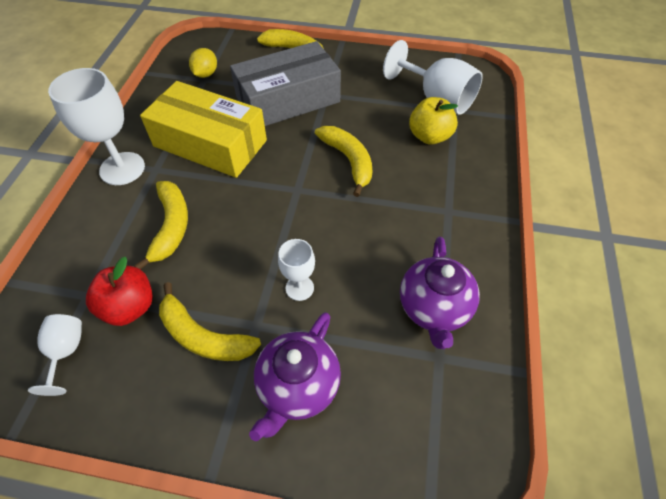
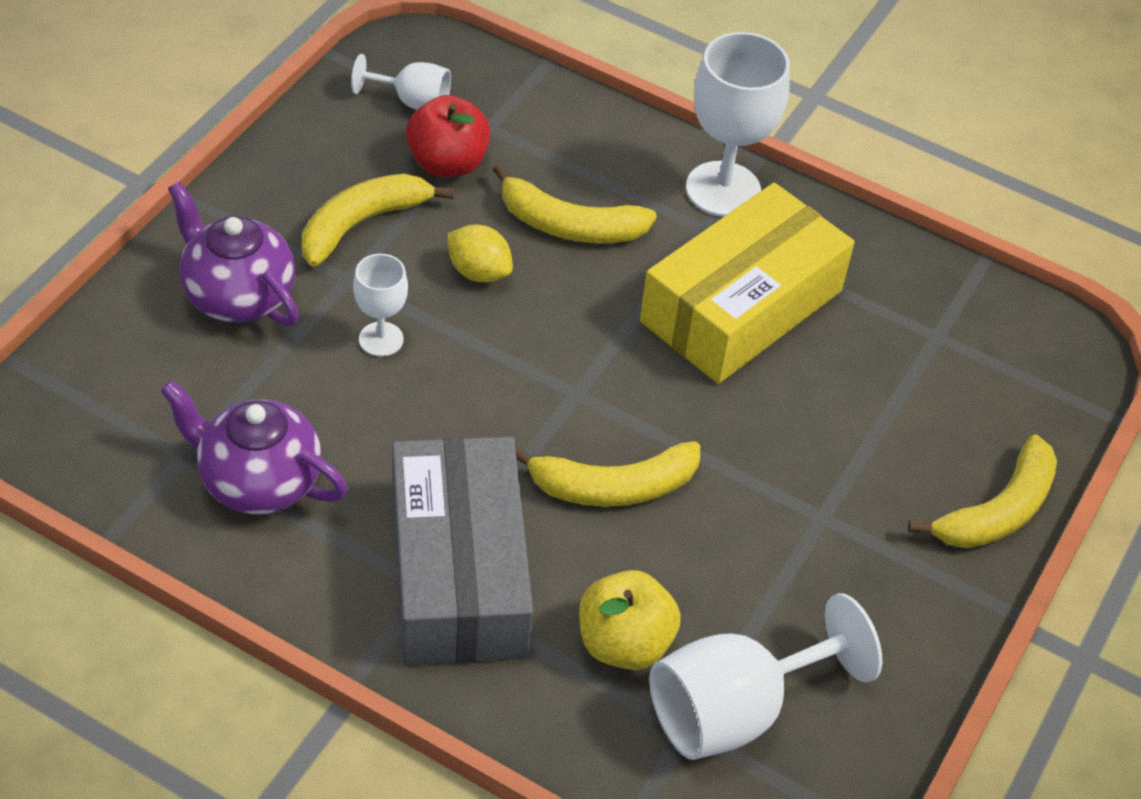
camera: 105 degrees right, 5 degrees down
(206, 74) = (954, 341): yellow lemon -> yellow lemon (479, 272)
(288, 100) = (826, 448): grey box -> grey box (458, 572)

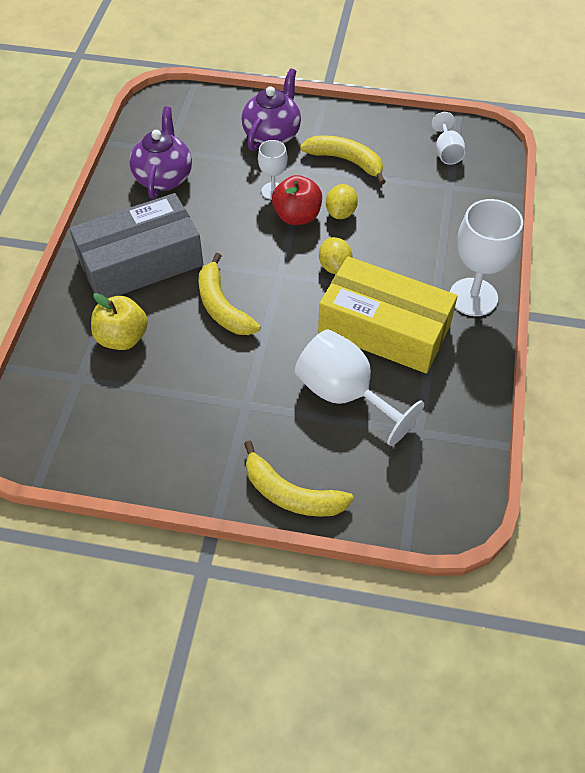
camera: 75 degrees right, 5 degrees up
(447, 163) = (411, 178): red apple -> red apple (297, 216)
(570, 225) = (398, 238): yellow banana -> none
(593, 319) = (334, 267): none -> yellow lemon
(735, 710) = (97, 395): white goblet -> white goblet (344, 394)

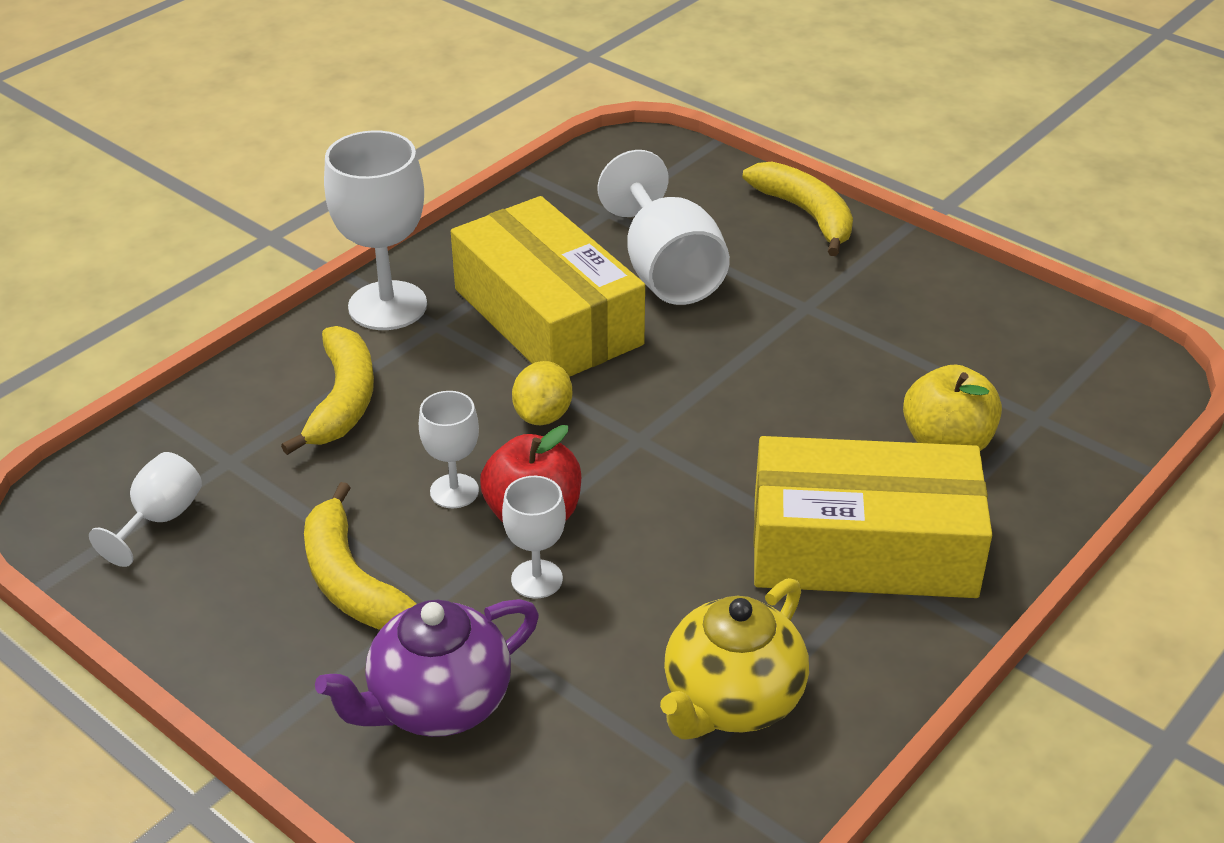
camera: 150 degrees left, 15 degrees down
(140, 262) = (863, 547): grey box -> yellow box
(164, 177) = (731, 701): purple teapot -> yellow teapot
(222, 306) = (762, 428): yellow banana -> yellow banana (343, 400)
(341, 213) = (454, 491): yellow lemon -> white goblet

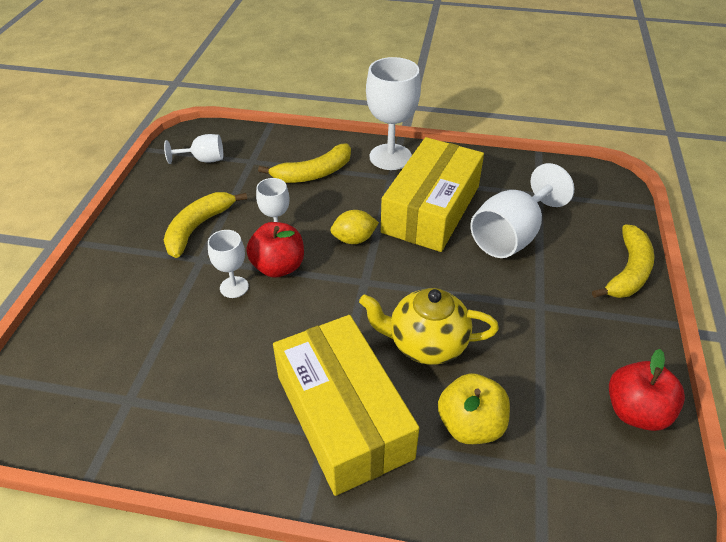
camera: 60 degrees right, 5 degrees up
(438, 704) = (134, 289): purple teapot -> none
(731, 701) = (185, 401): yellow teapot -> yellow teapot (426, 344)
(1006, 314) = (636, 411): none -> red apple

